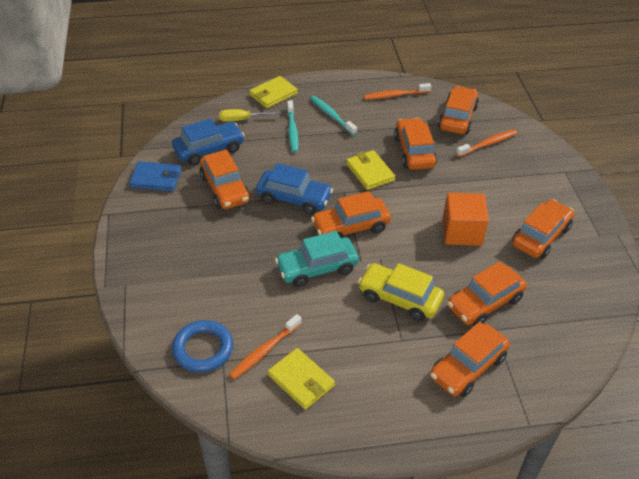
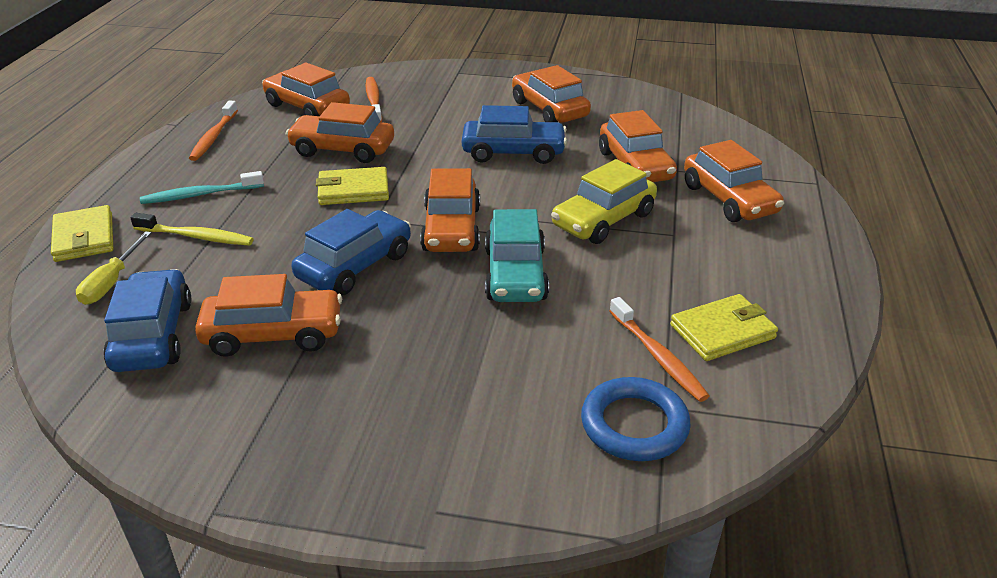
camera: 70 degrees left, 10 degrees down
(156, 179) = (169, 420): blue wallet -> none
(292, 130) = (196, 237): turquoise toothbrush -> yellow toothbrush
(462, 232) = (513, 152): orange cube -> blue car

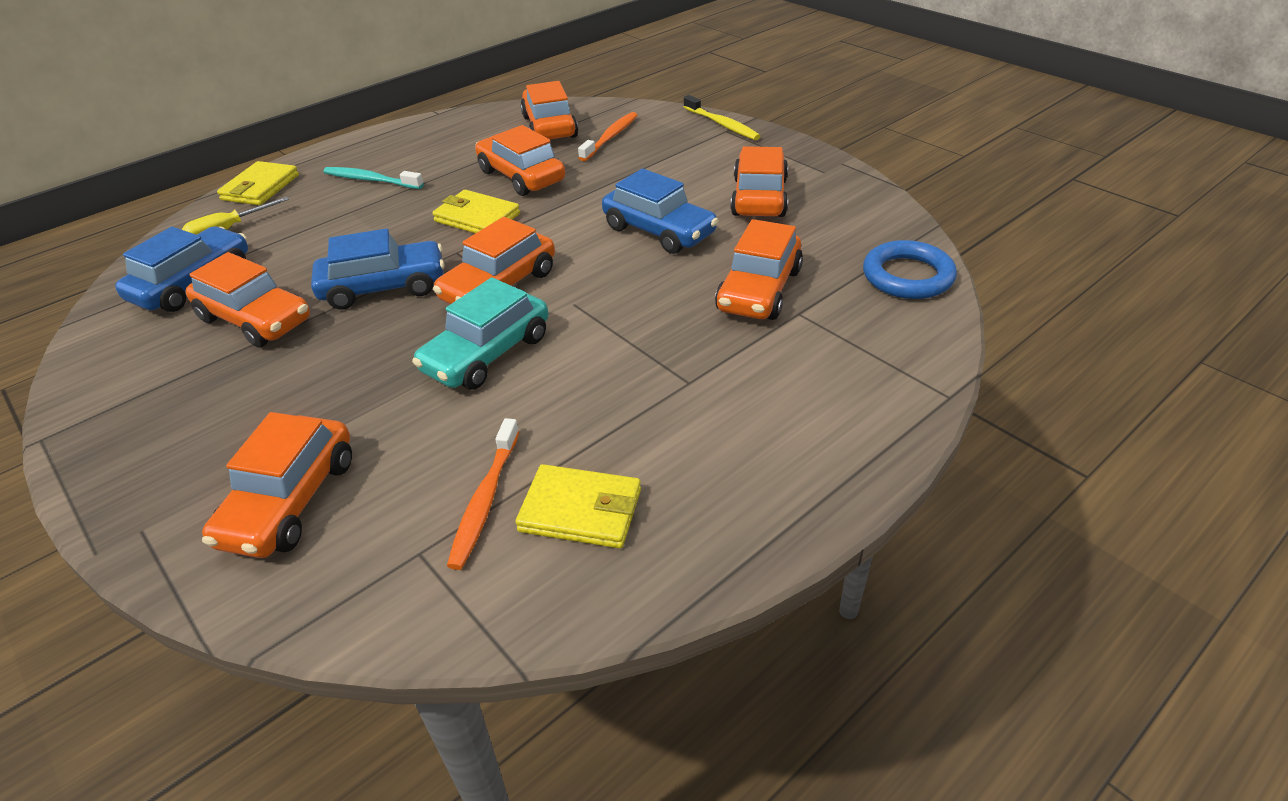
camera: 40 degrees right, 5 degrees up
(196, 237) = (321, 215): yellow toothbrush -> yellow toothbrush (722, 124)
(214, 137) = (447, 132): orange toothbrush -> none
(603, 220) = (641, 335): yellow car -> none
(634, 425) = (369, 553): blue ring -> blue ring (907, 276)
(729, 199) = (807, 370): orange car -> orange car (290, 501)

